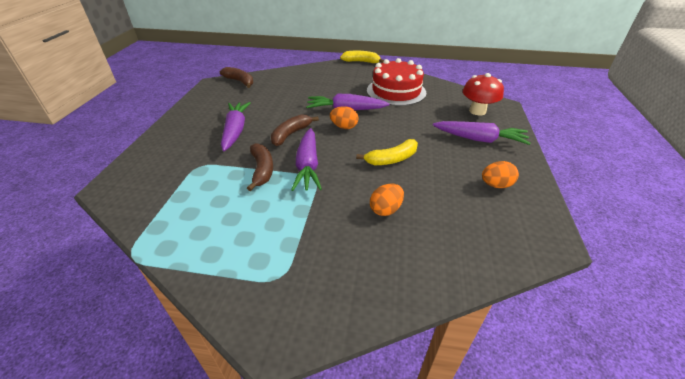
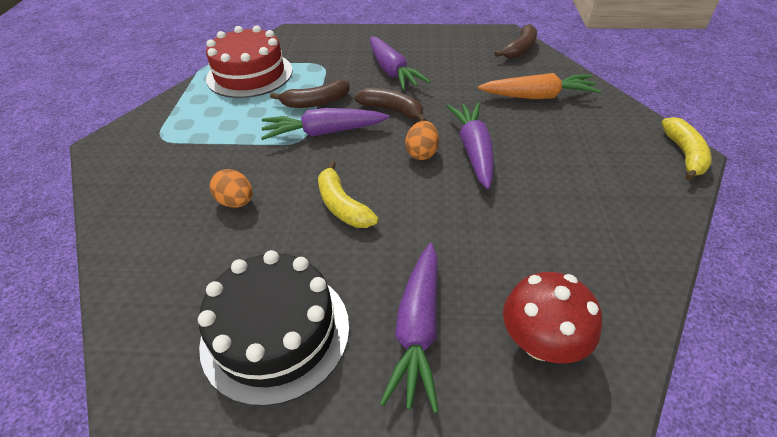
camera: 85 degrees right, 5 degrees up
(235, 131) = (392, 71): purple carrot -> purple carrot turned 75 degrees clockwise
(298, 84) = (537, 96): none -> orange carrot
(396, 91) = (572, 207): red cake -> red cake (250, 74)
(496, 185) = (275, 333): orange egg -> black cake

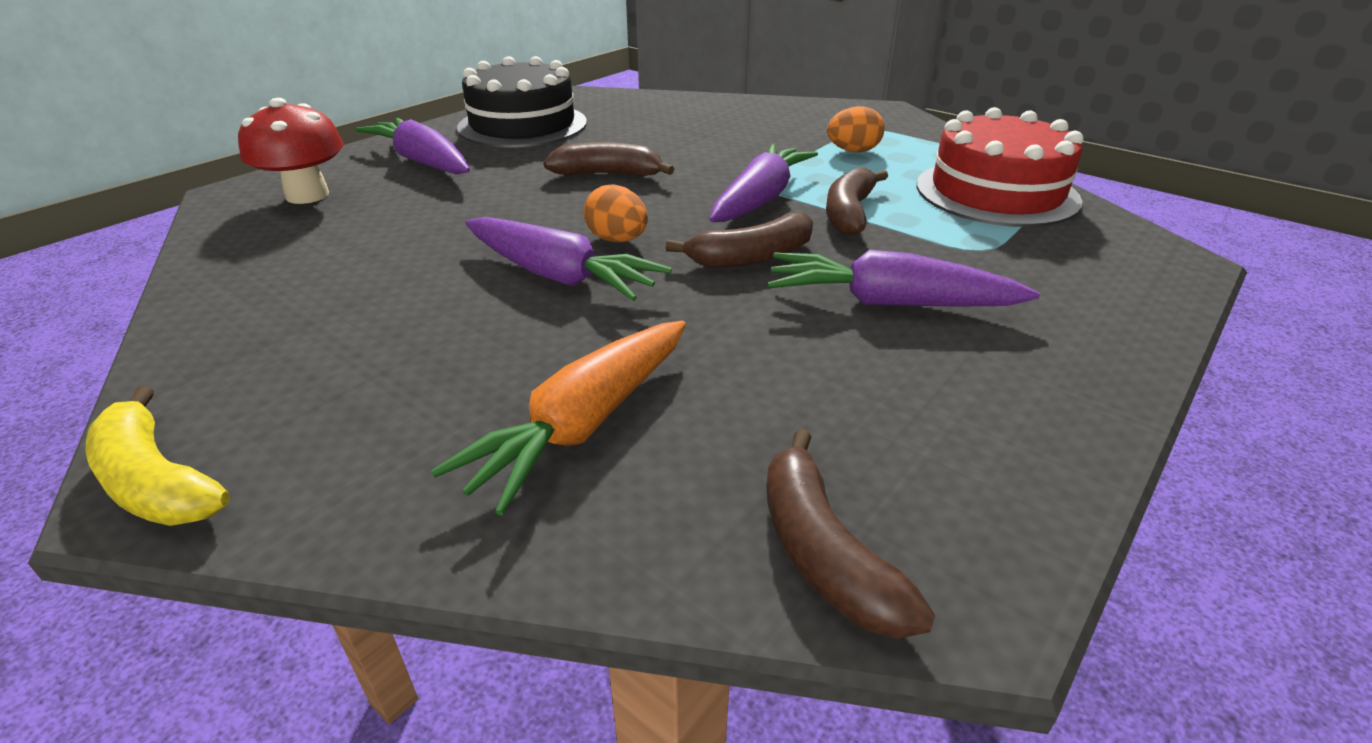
camera: 125 degrees right, 10 degrees down
(236, 202) = (695, 138): orange egg -> orange egg (853, 151)
(342, 205) = (608, 174): yellow banana -> brown banana

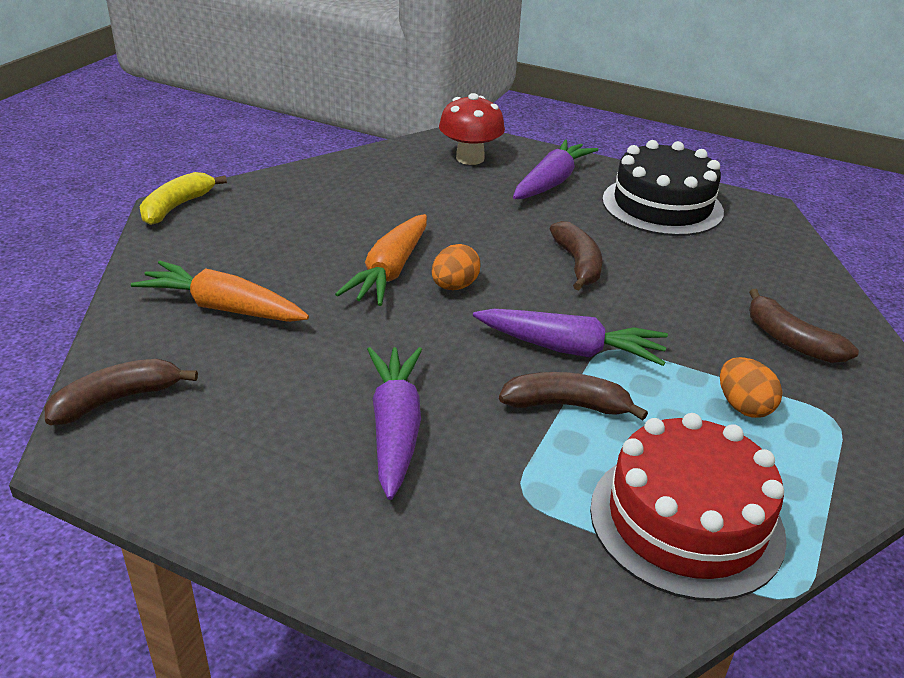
camera: 75 degrees right, 0 degrees up
(559, 276) = (390, 271): purple carrot -> orange carrot
(752, 257) = (450, 352): brown banana -> brown banana (791, 341)

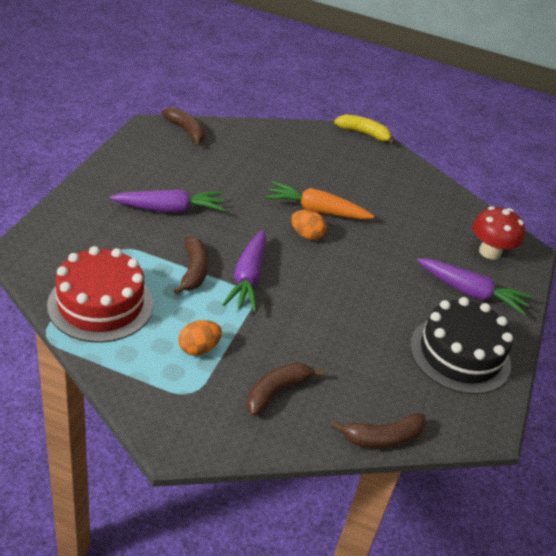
camera: 80 degrees right, 5 degrees up
(223, 308) = (264, 154): orange carrot -> none
(577, 264) = (350, 293): brown banana -> brown banana (383, 438)

